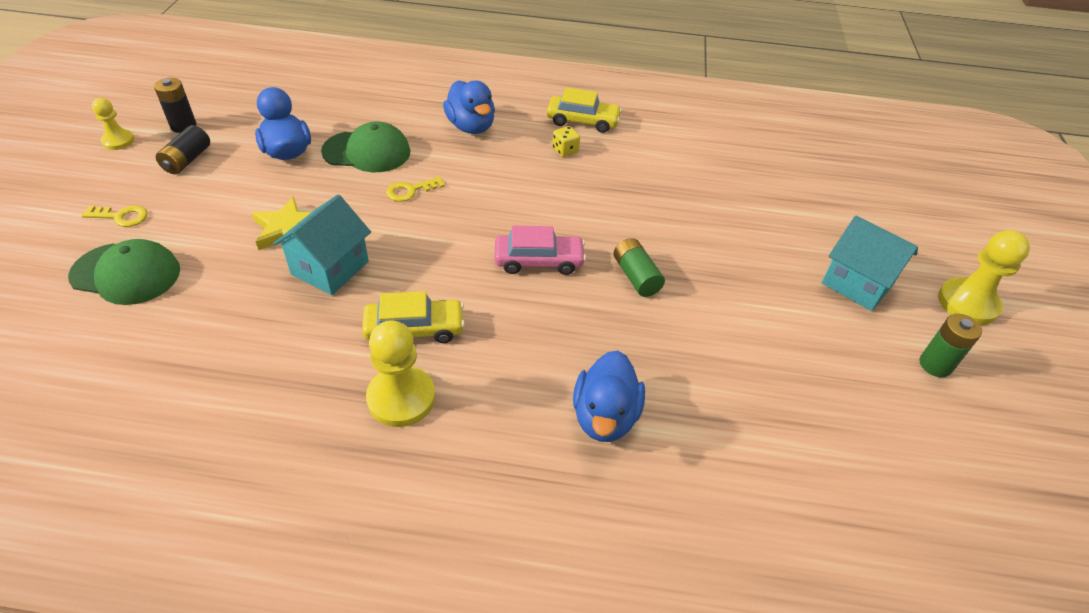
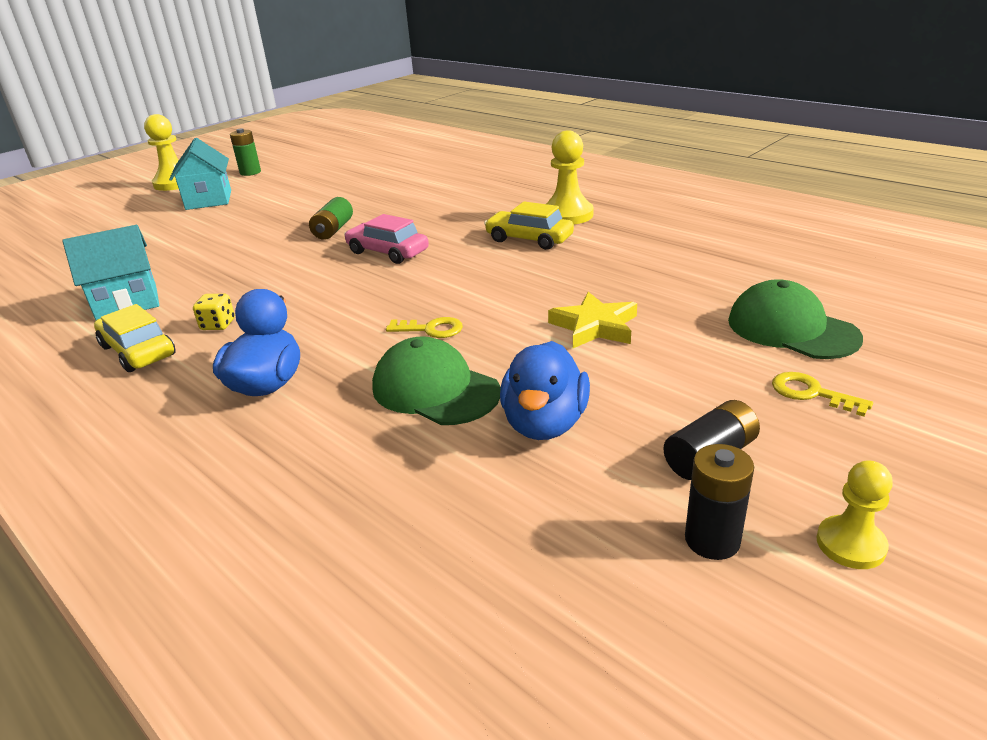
camera: 140 degrees left, 15 degrees down
(330, 268) = (570, 286): turquoise house -> turquoise house (127, 303)
(605, 416) = (452, 189): blue duck -> none

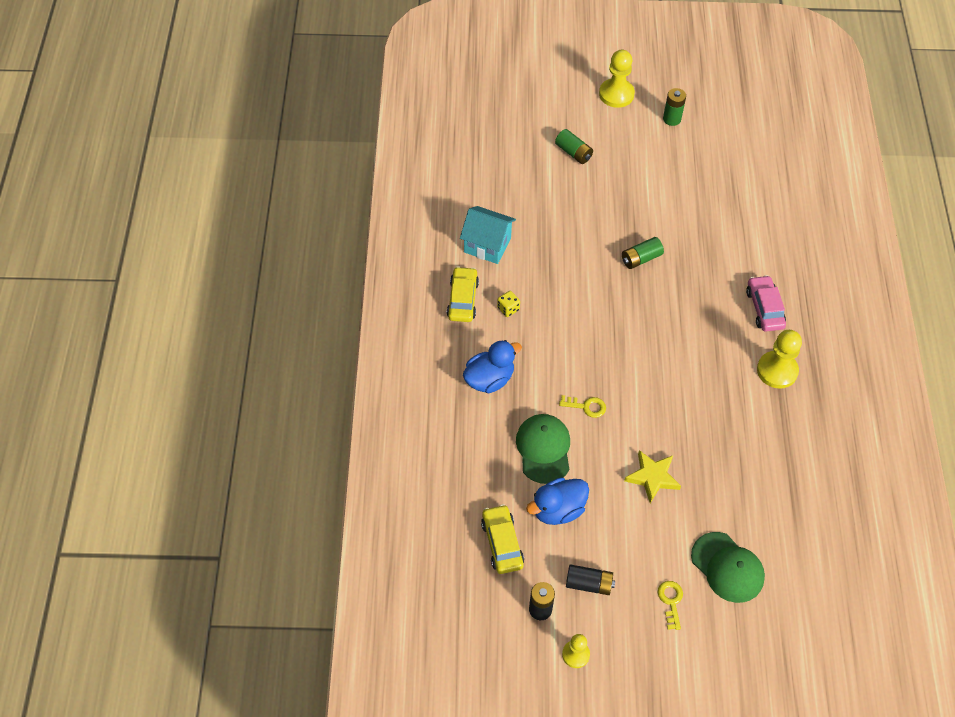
camera: 45 degrees right, 25 degrees up
(168, 219) = (573, 153): none -> green battery
(209, 200) = (614, 144): turquoise house -> none
(387, 252) = (641, 314): pink car -> pink car (764, 308)
(431, 329) = (586, 406): yellow key -> yellow key turned 45 degrees counterclockwise
(529, 239) = (723, 375): yellow car -> yellow car (502, 543)
(791, 329) = (727, 567): green cap -> green cap turned 135 degrees clockwise

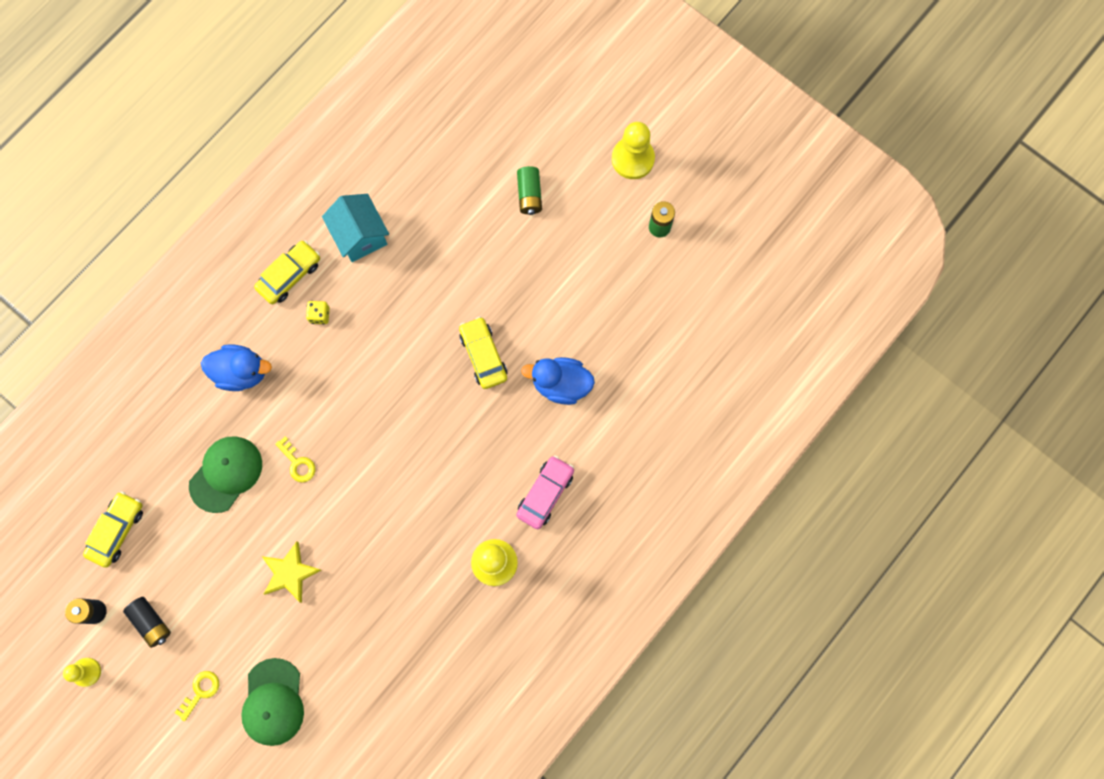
camera: 40 degrees right, 20 degrees up
(558, 510) = (187, 538): blue duck -> blue duck (561, 384)
(641, 259) = (483, 355): green battery -> yellow car

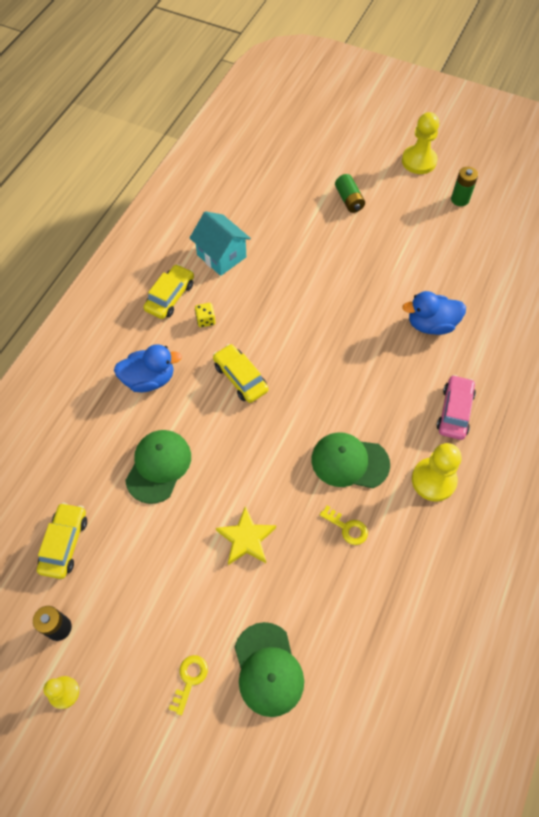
camera: 15 degrees left, 15 degrees down
(151, 622) = (120, 623): black battery -> none
(298, 463) = (223, 441): yellow key -> yellow key (347, 528)
(417, 520) = (349, 462): none -> green cap
(483, 355) = (357, 318): yellow car -> yellow car (240, 378)

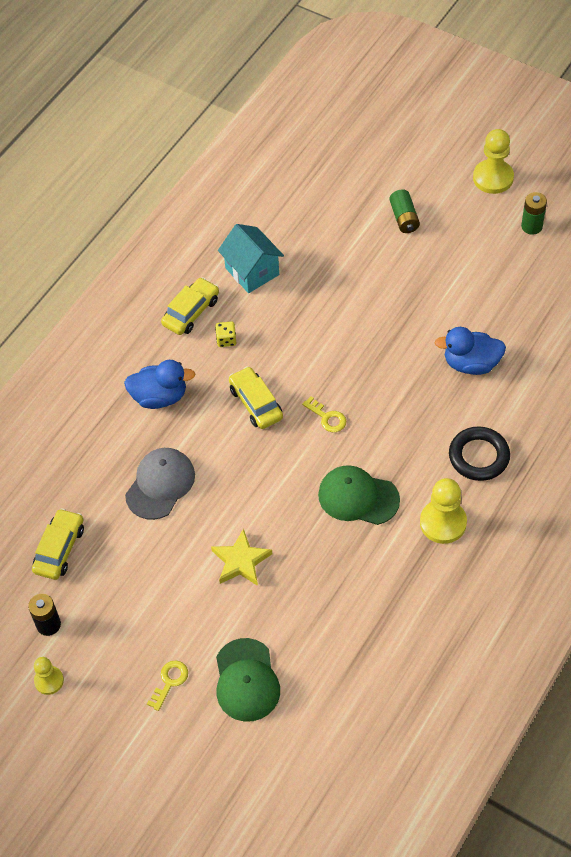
camera: 10 degrees right, 5 degrees down
(158, 466) = (160, 484): green cap -> grey cap
(347, 528) = (345, 560): yellow key -> yellow key (327, 417)
(454, 411) = (479, 456): pink car -> black ring

